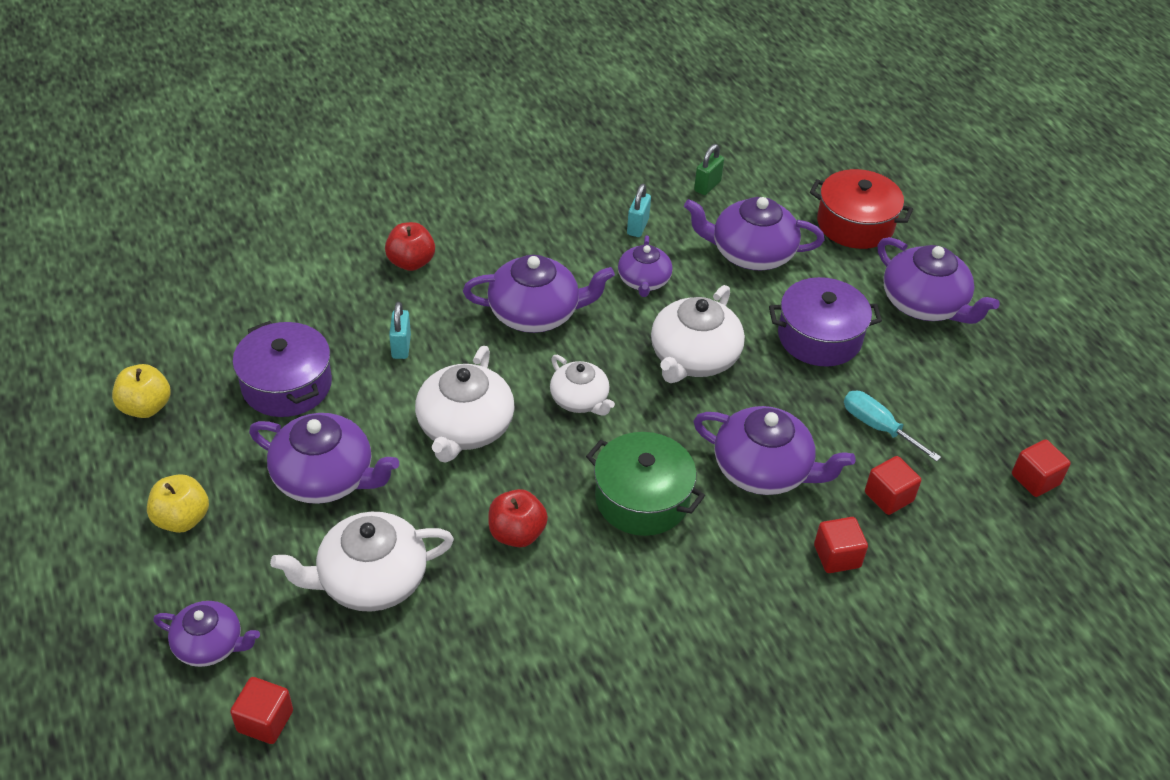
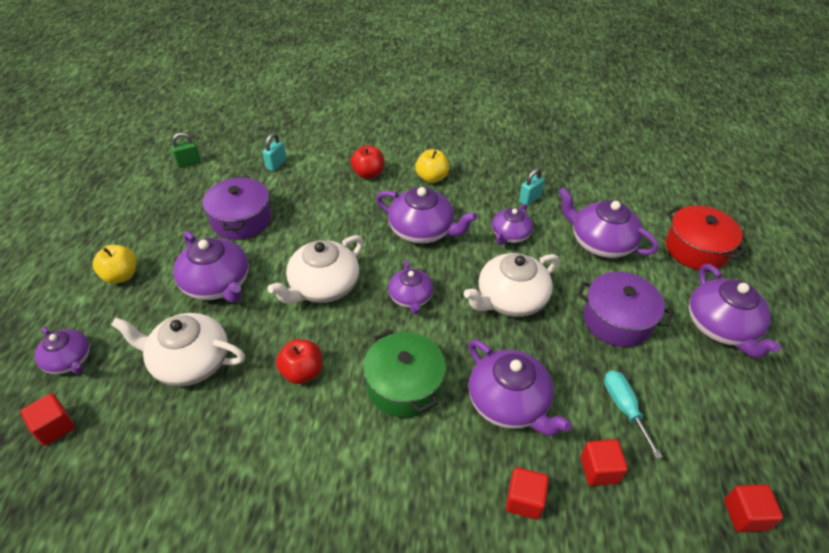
camera: 30 degrees right, 0 degrees up
(146, 407) = (158, 204): yellow apple -> yellow apple (431, 178)
(401, 347) = (324, 221): turquoise padlock -> turquoise padlock (276, 164)
(580, 400) = (411, 298): white teapot -> purple teapot
(707, 186) = (597, 189): green padlock -> green padlock (189, 163)

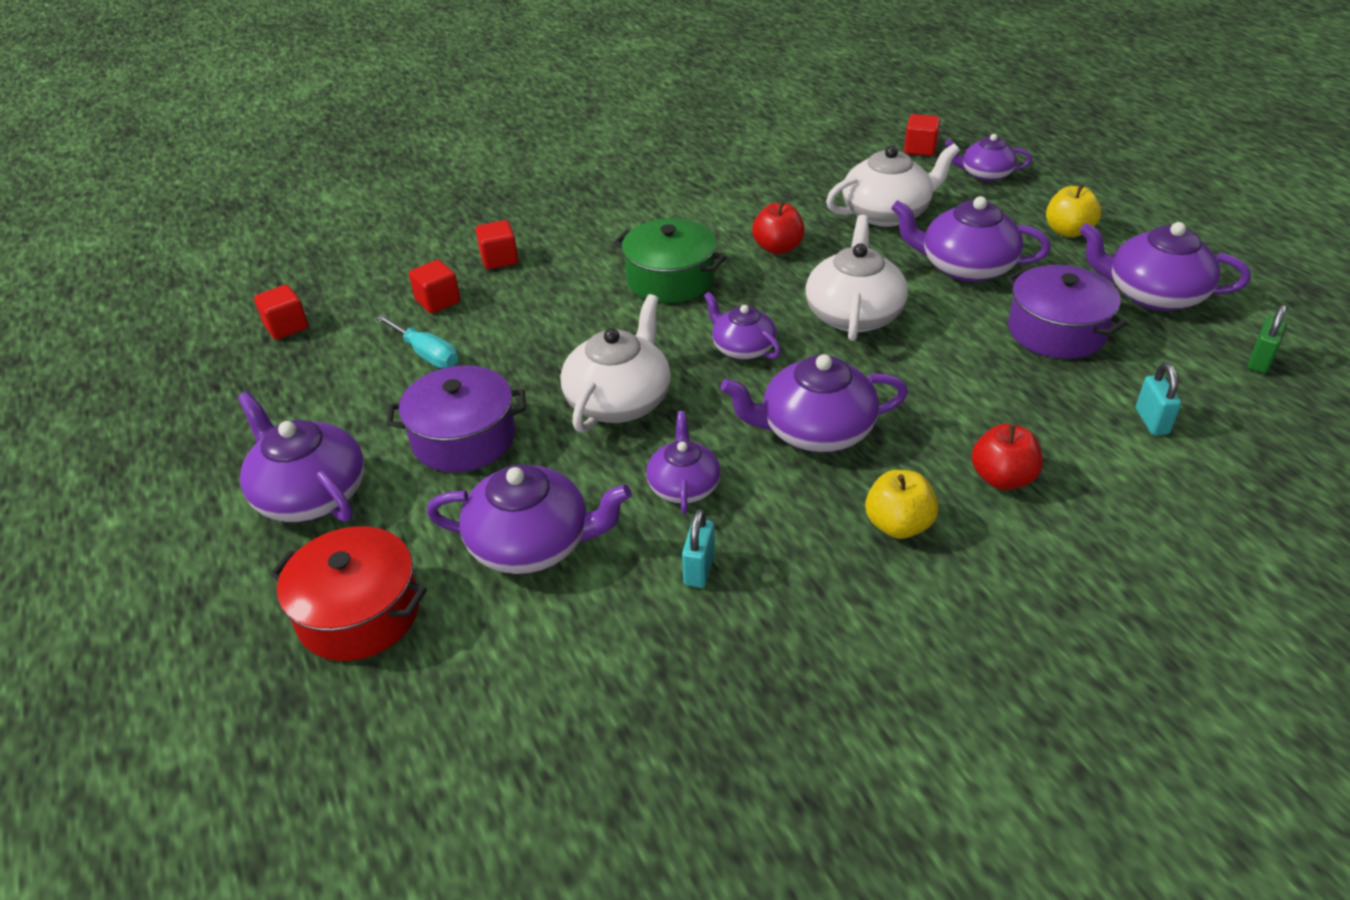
camera: 150 degrees right, 5 degrees down
(509, 403) = (553, 309): purple teapot -> purple teapot (1153, 294)

